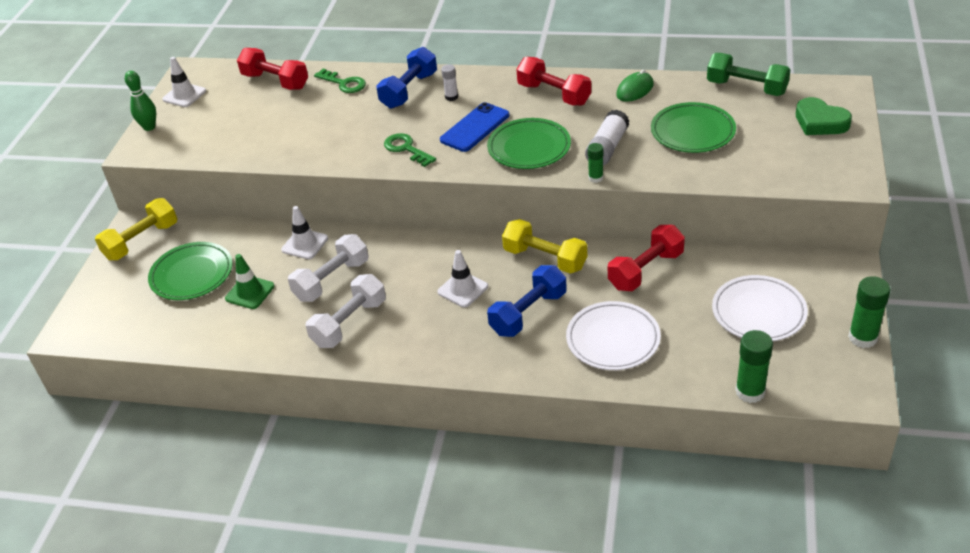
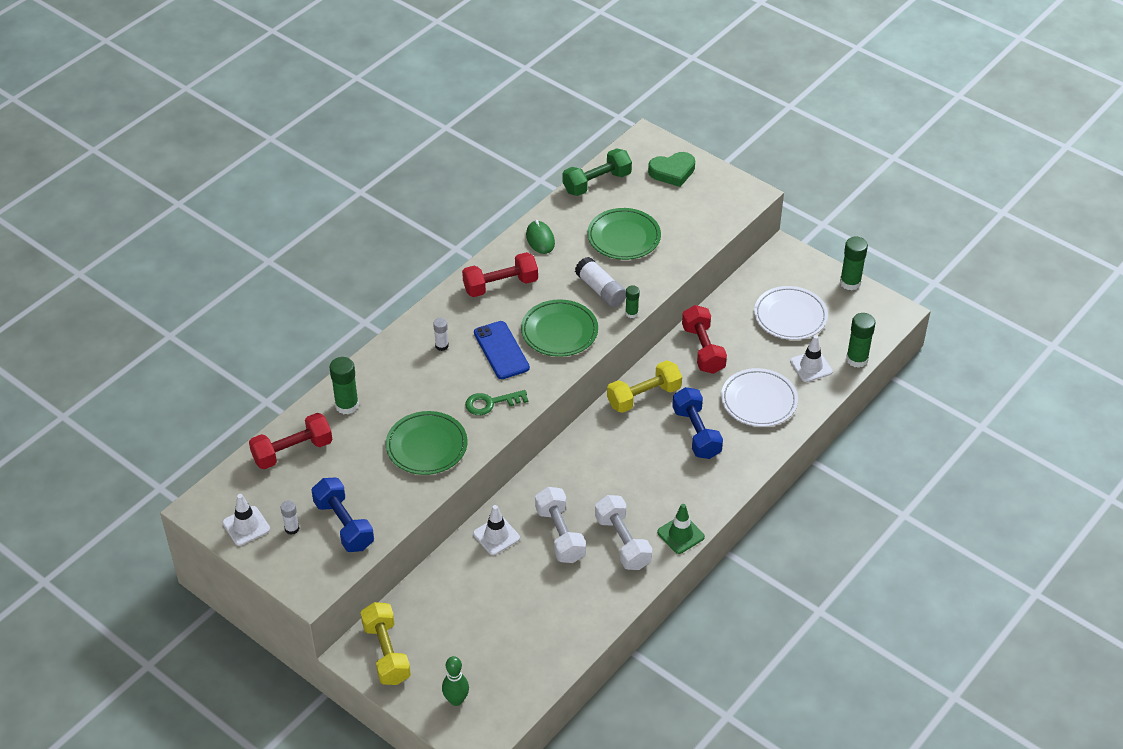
camera: 65 degrees left, 5 degrees up
(149, 127) = (278, 569): green bowling pin -> green bowling pin (456, 700)
(192, 275) = (470, 628): green plate -> green plate (426, 446)
(194, 115) = (292, 528): none -> white glue stick
(250, 292) = (530, 594): green traffic cone -> green traffic cone (680, 534)
(344, 83) = (347, 405): green key -> green glue stick
(409, 90) = (404, 368): blue dumbbell -> blue dumbbell (344, 525)
(463, 289) = (639, 458): white traffic cone -> white traffic cone (811, 366)

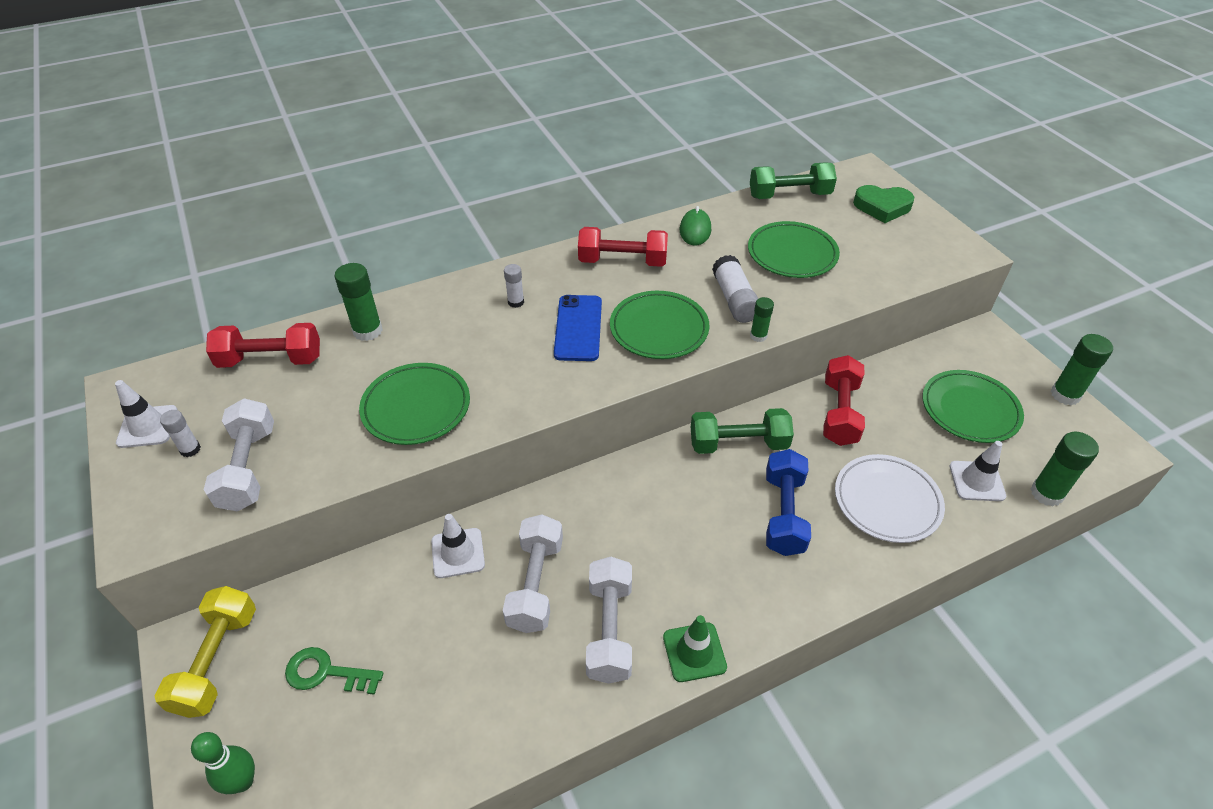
camera: 25 degrees right, 0 degrees up
(344, 525) = (248, 468): blue dumbbell -> white dumbbell
(491, 403) = (526, 383): green key -> green key (326, 672)
(644, 396) = (738, 444): yellow dumbbell -> green dumbbell
(790, 316) = (970, 410): white plate -> green plate

